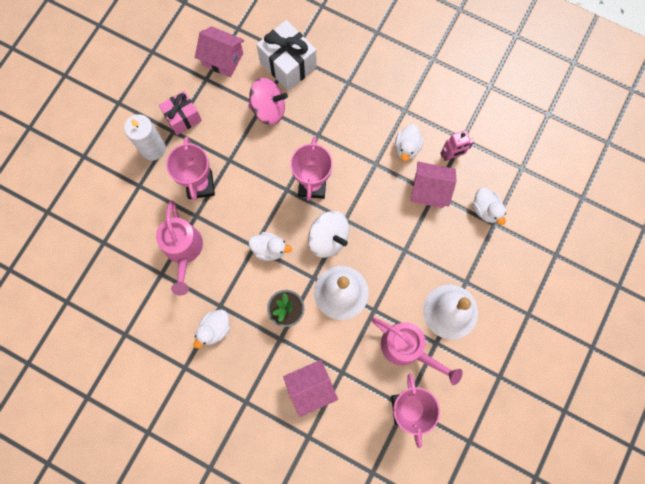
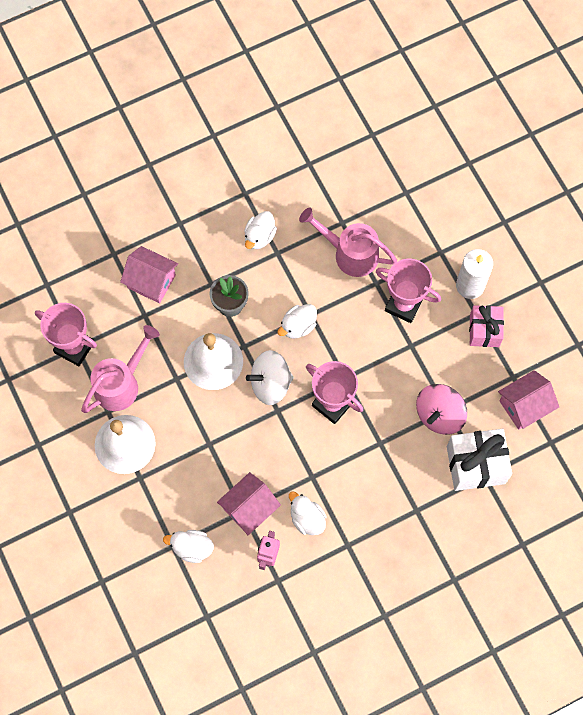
camera: 125 degrees right, 5 degrees down
(215, 329) = (259, 236): white duck -> white duck turned 135 degrees counterclockwise
(310, 388) = (151, 281): pink house -> pink house turned 75 degrees counterclockwise
(407, 349) = (121, 383): pink watering can -> pink watering can turned 150 degrees clockwise

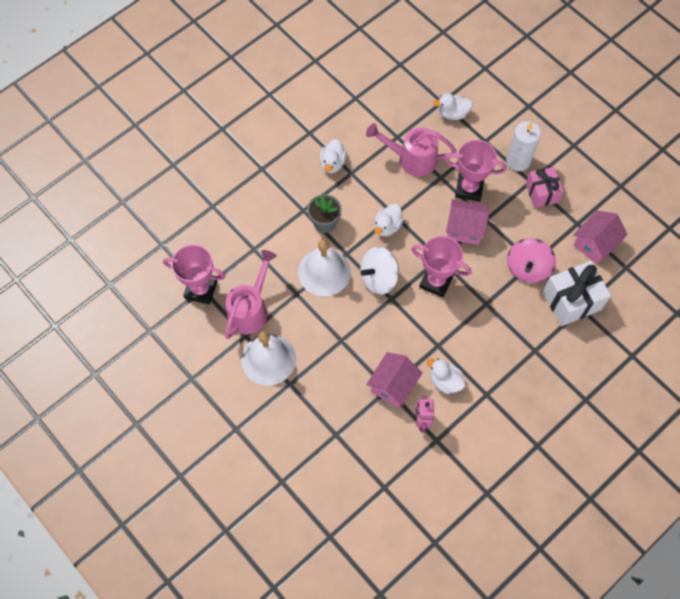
camera: 15 degrees left, 5 degrees down
(151, 281) = (252, 220): pink house -> pink house (464, 229)
(192, 548) = (353, 432): white duck -> white duck (452, 113)

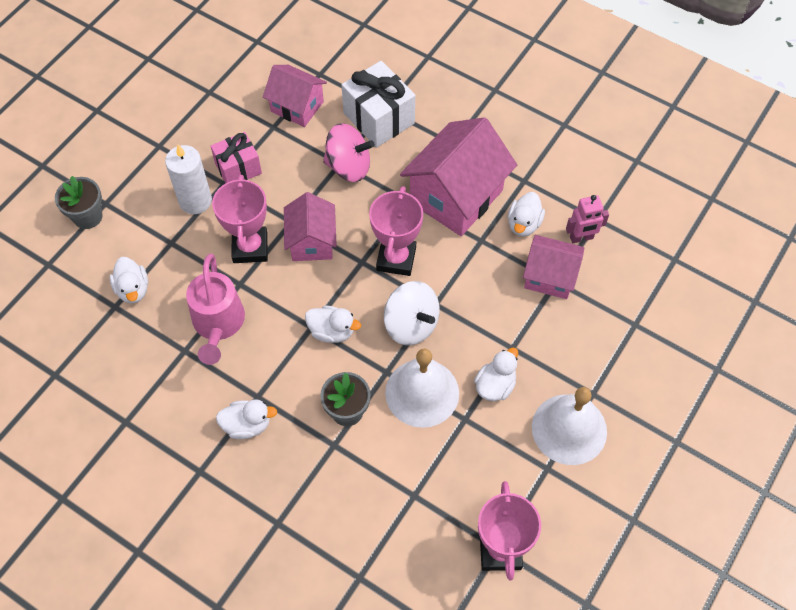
camera: 105 degrees left, 5 degrees down
(250, 309) = (507, 472): pink watering can -> none
(315, 320) = (495, 385): none -> white duck
(482, 338) = (456, 196): none -> pink house
(519, 94) = (87, 216): none -> grey flower pot

